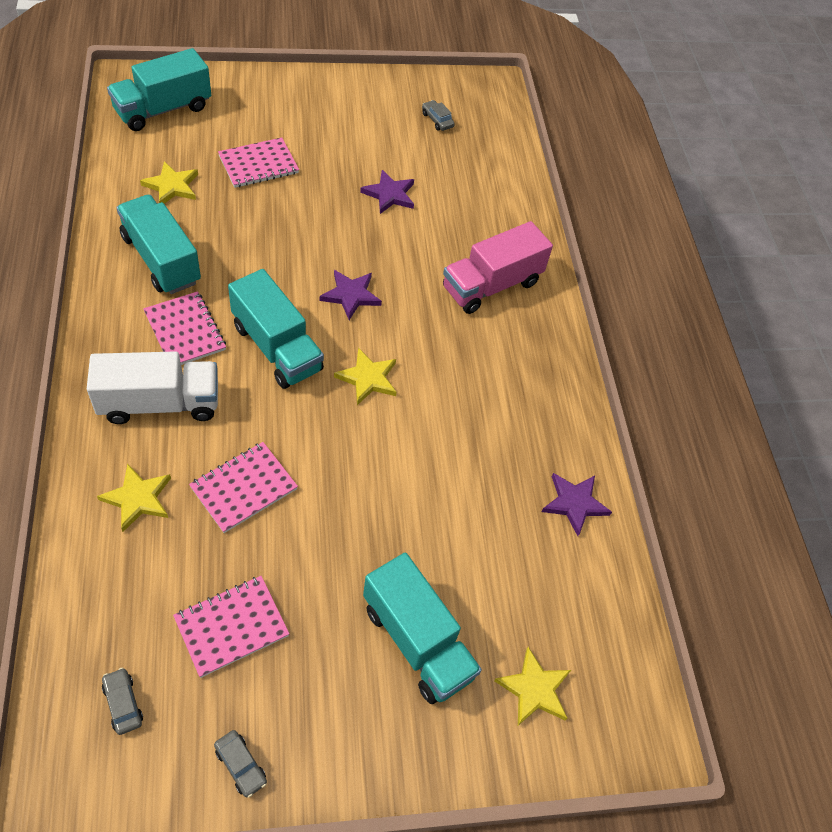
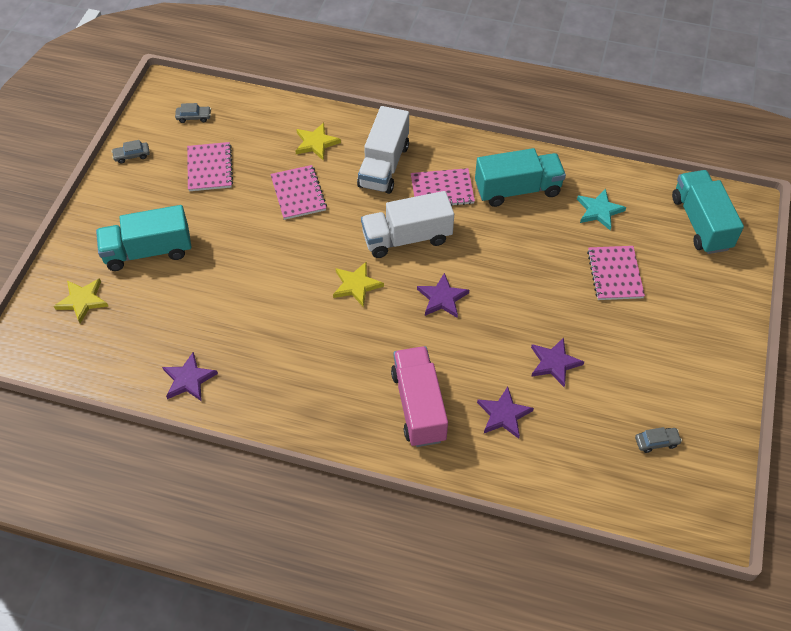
camera: 120 degrees right, 0 degrees up
(172, 186) = (599, 211): yellow star -> turquoise star
(277, 348) = (407, 238): turquoise truck -> white truck
(465, 221) = (504, 414): none -> purple star

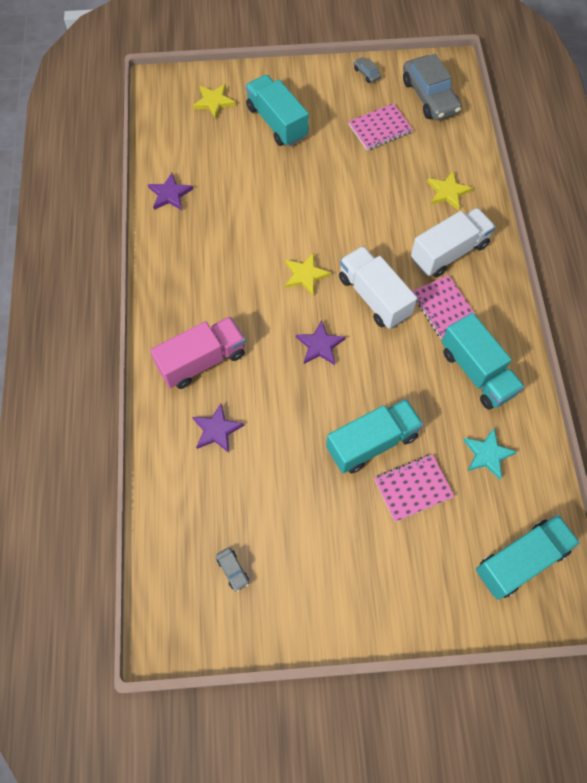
camera: 70 degrees right, 10 degrees up
(194, 117) = (429, 96): grey car -> grey car, size x2.34
(298, 193) = (384, 199): pink notebook -> none
(384, 165) = (449, 252): white truck -> white truck turned 150 degrees clockwise
(554, 363) = (286, 458): purple star -> none
(560, 290) = (372, 443): none -> turquoise truck

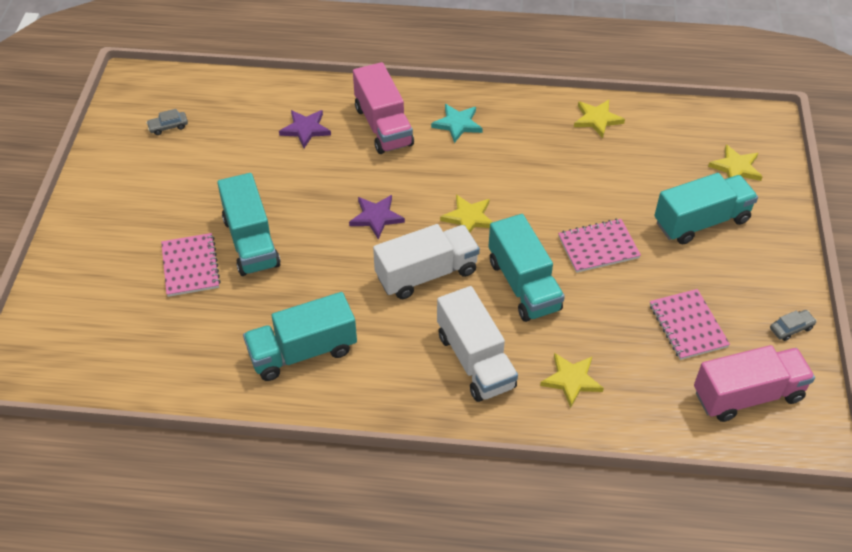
camera: 100 degrees right, 15 degrees down
(170, 194) = (597, 119): purple star -> yellow star
(429, 96) = (747, 395): grey car -> pink truck
(444, 308) = (396, 338): pink notebook -> pink notebook (598, 247)
(487, 454) = (202, 338): turquoise star -> turquoise star (457, 124)
(521, 561) = (79, 340): turquoise truck -> turquoise truck (523, 285)

